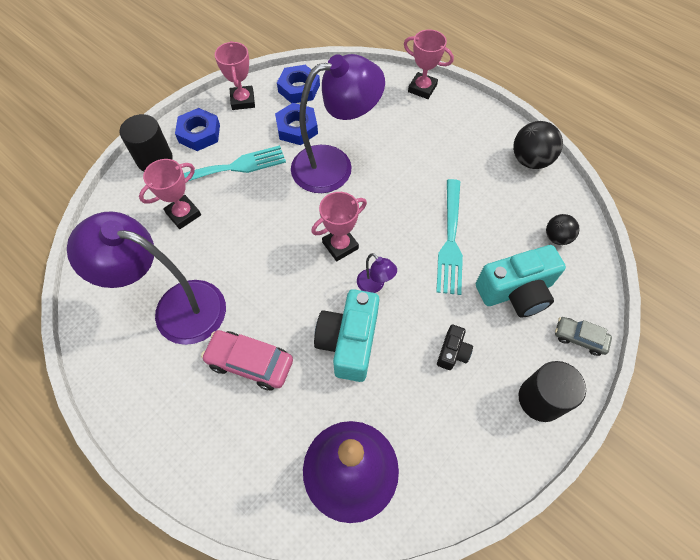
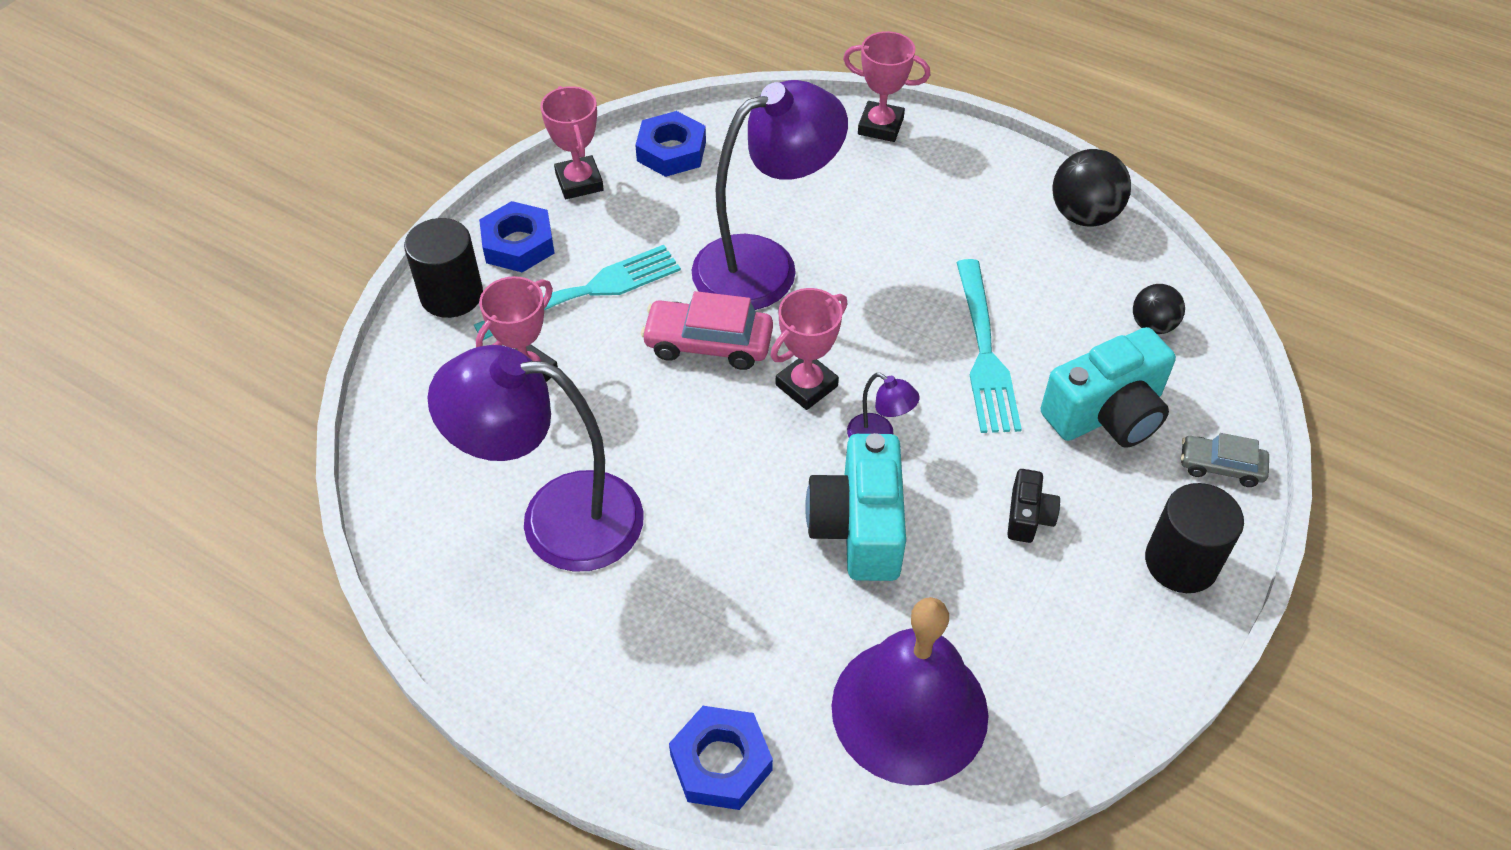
camera: 10 degrees left, 10 degrees down
(250, 363) = (704, 582): pink car -> pink car (708, 344)
(297, 128) = (685, 214): blue nut -> blue nut (721, 763)

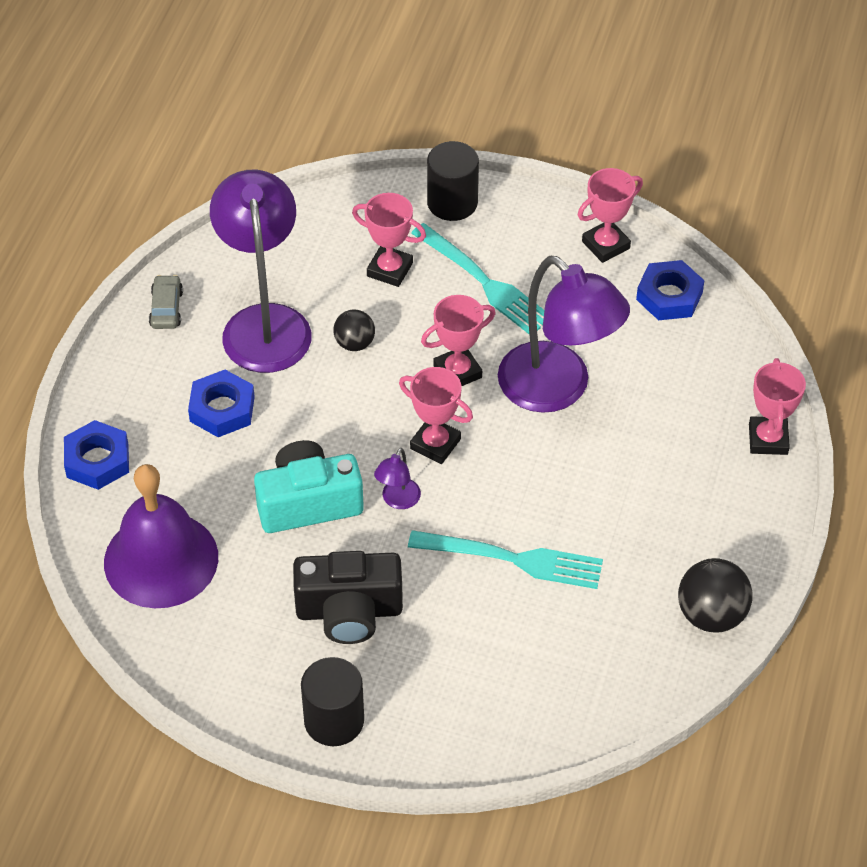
camera: 75 degrees right, 0 degrees up
(518, 244) = (520, 226): blue nut -> blue nut (222, 409)
(708, 344) = (457, 372): pink car -> pink trophy
(984, 352) = (513, 559): turquoise fork -> turquoise fork turned 150 degrees counterclockwise
(1028, 516) = (349, 611): black camera -> black camera, size x1.99
(1106, 413) = (473, 655): turquoise camera -> none
(1152, 325) = (588, 681): black ball -> black ball (354, 343)
(1220, 466) = (441, 744): grey car -> grey car (166, 308)

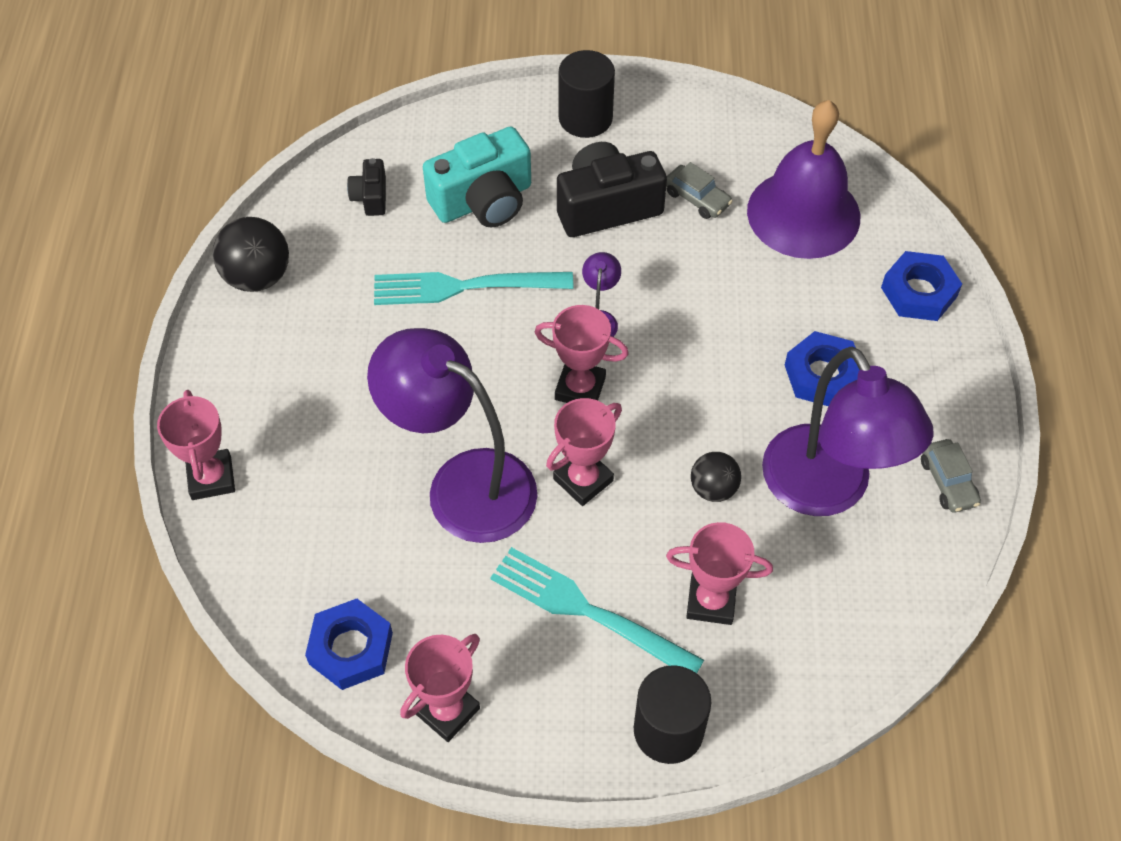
camera: 165 degrees right, 5 degrees up
(256, 599) = (697, 198): none -> grey car
(308, 503) = (688, 297): turquoise camera -> turquoise camera (483, 200)
(585, 677) = (370, 197): none -> black camera

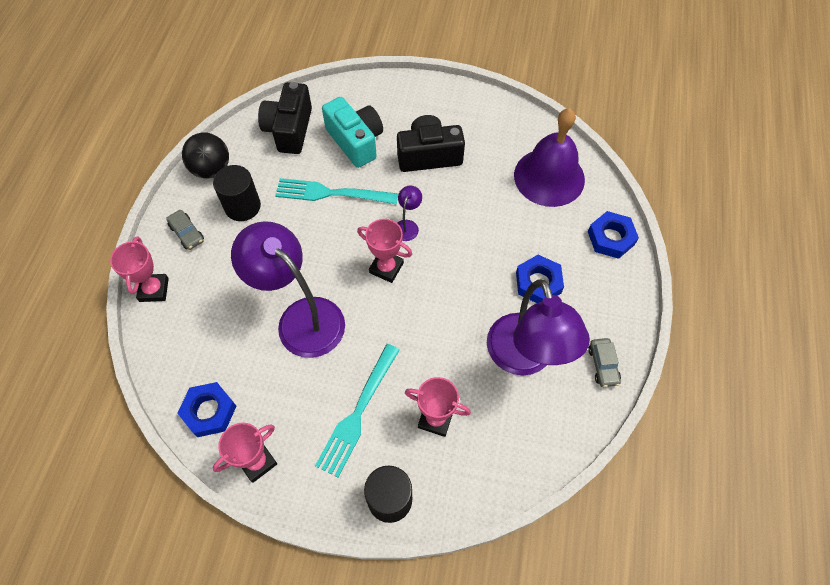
camera: 10 degrees right, 5 degrees up
(370, 197) = (289, 129): black camera -> black camera, size x1.99
(483, 200) = (355, 141): turquoise camera -> turquoise camera turned 105 degrees counterclockwise
(583, 480) = (374, 327): pink trophy -> none
(585, 118) = (429, 98): black cylinder -> black cylinder (242, 206)
(588, 611) = (358, 412): turquoise fork -> turquoise fork turned 105 degrees counterclockwise
(697, 198) = (485, 158): grey car -> grey car (187, 233)
(713, 488) = (453, 345): black ball -> none

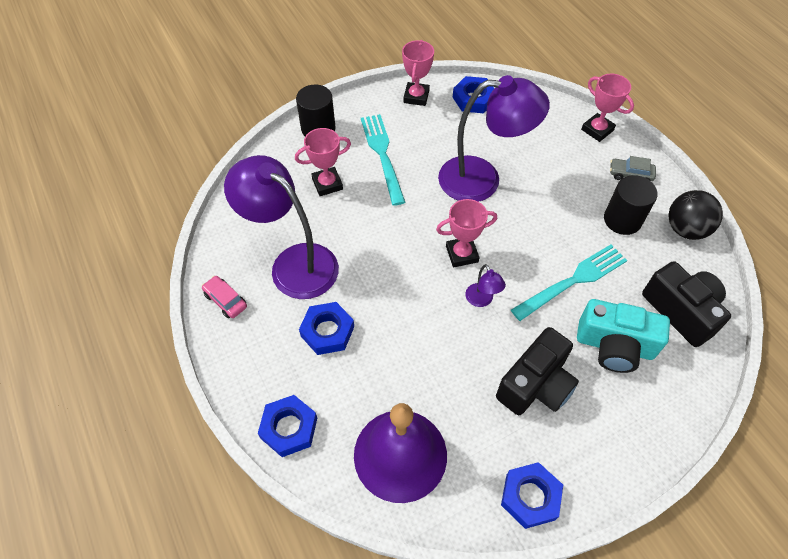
camera: 140 degrees right, 5 degrees down
(492, 111) = (530, 497): none -> blue nut
(603, 365) = (225, 300): grey car -> pink car

